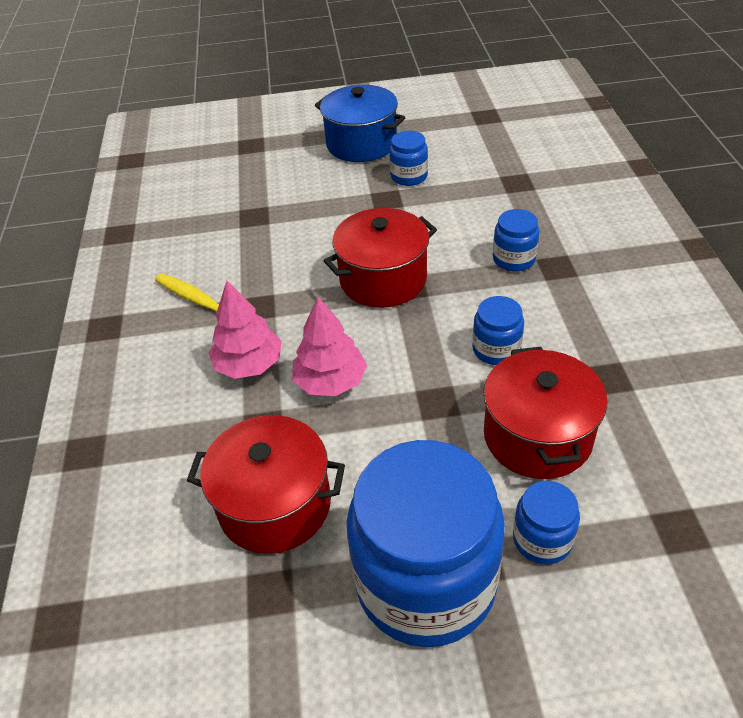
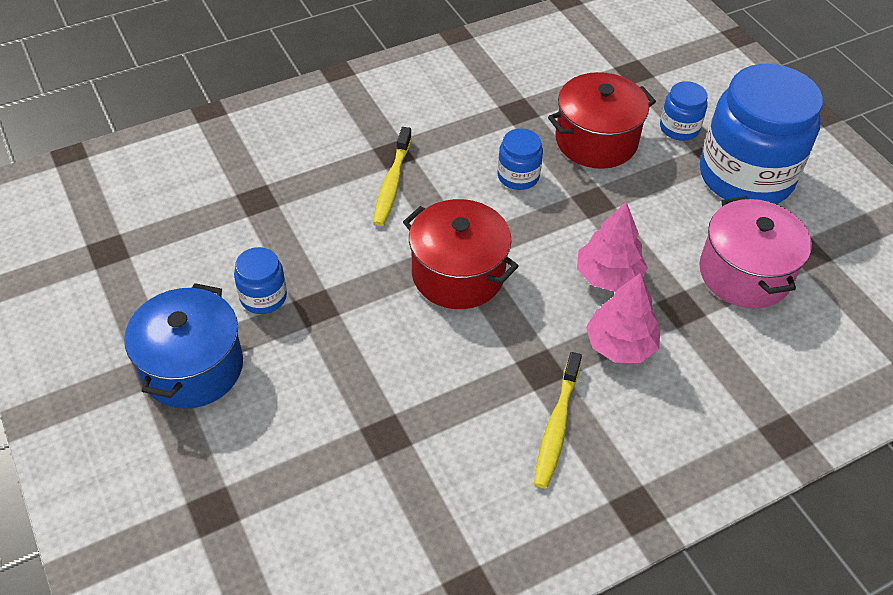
camera: 115 degrees left, 5 degrees up
(275, 504) = (744, 273): red pot -> pink pot
(514, 259) = (392, 183): blue jar -> yellow toothbrush

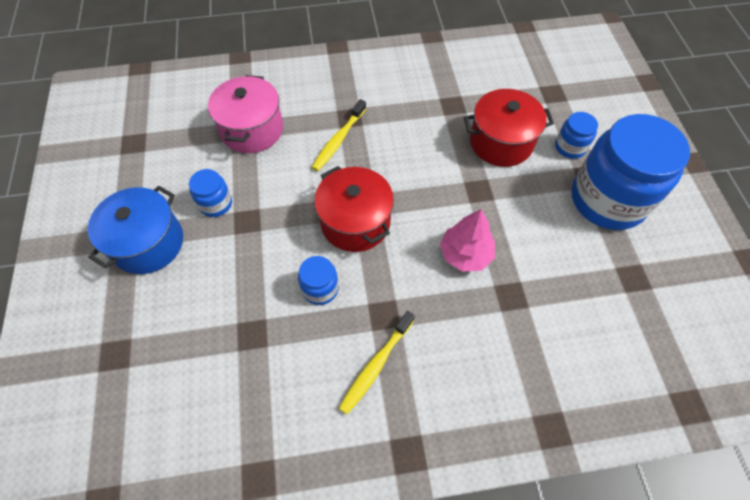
camera: 20 degrees right, 10 degrees up
(518, 176) = (431, 156): blue jar -> blue jar (320, 289)
(620, 345) = (451, 313): pink tree -> none
(744, 273) = (574, 281): pink pot -> pink pot (252, 129)

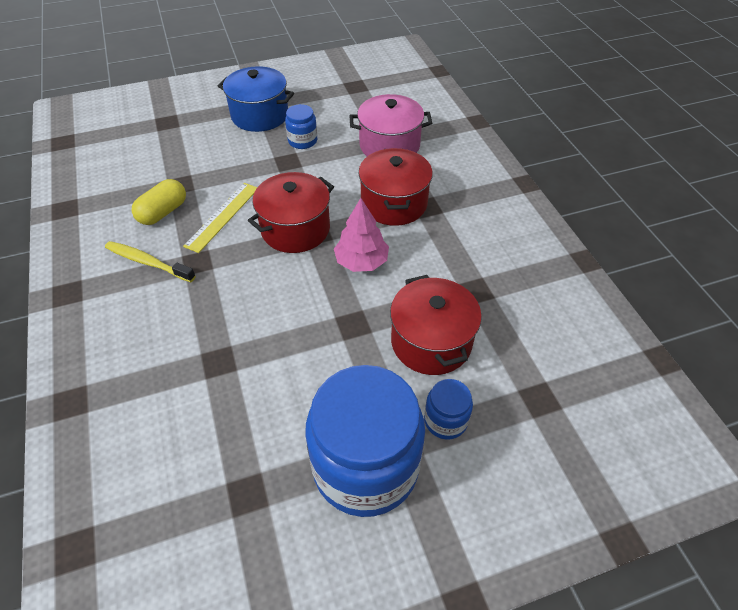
camera: 80 degrees right, 10 degrees down
(297, 352) = (163, 212): none -> yellow capsule
(320, 289) = (222, 216): blue jar -> yellow ruler
(339, 140) = (394, 203): yellow toothbrush -> red pot
(465, 254) = (267, 318): pink tree -> pink tree (361, 261)

